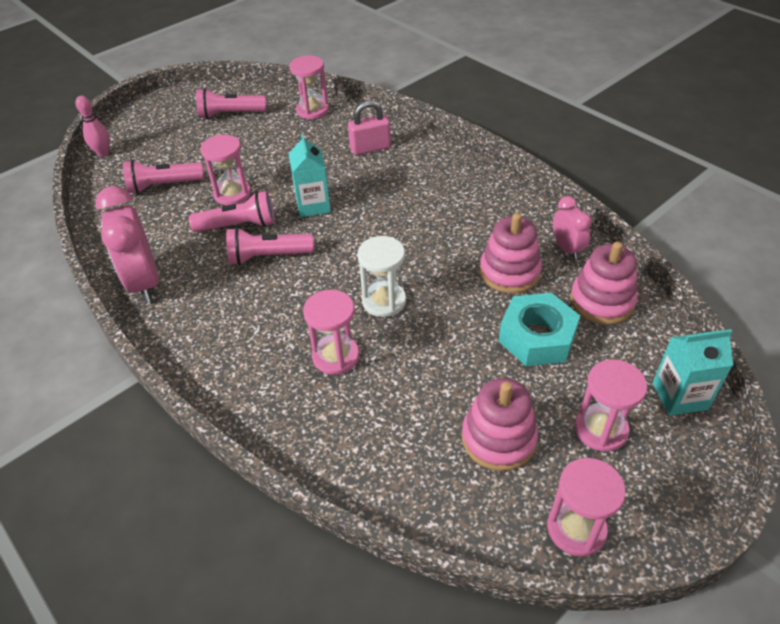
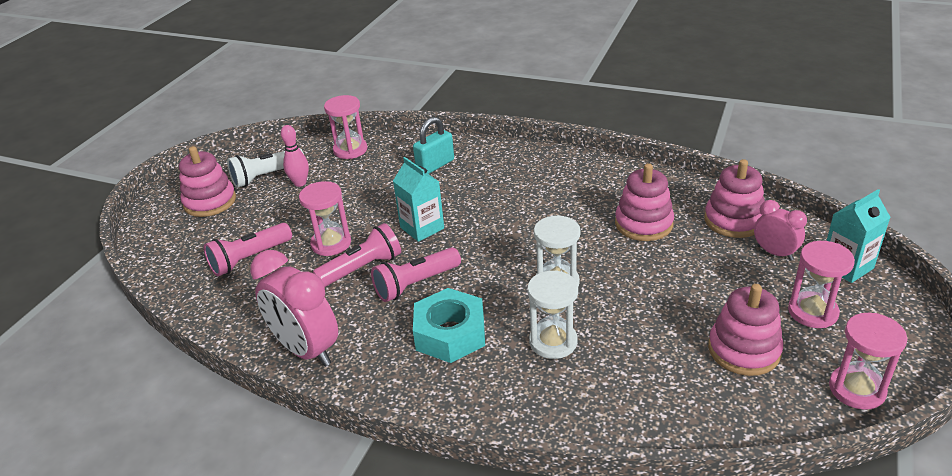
camera: 25 degrees left, 10 degrees down
(103, 153) = (150, 250): pink bowling pin -> pink bowling pin (300, 183)
(173, 124) = (210, 202): none -> pink stacking toy
(230, 114) = (266, 176): pink flashlight -> white flashlight
(335, 356) = (553, 342): pink hourglass -> white hourglass
(370, 148) = (435, 165): pink padlock -> turquoise padlock
(537, 337) = (707, 264): turquoise nut -> turquoise nut (450, 334)
(567, 249) = (674, 191): pink clock -> pink clock (775, 253)

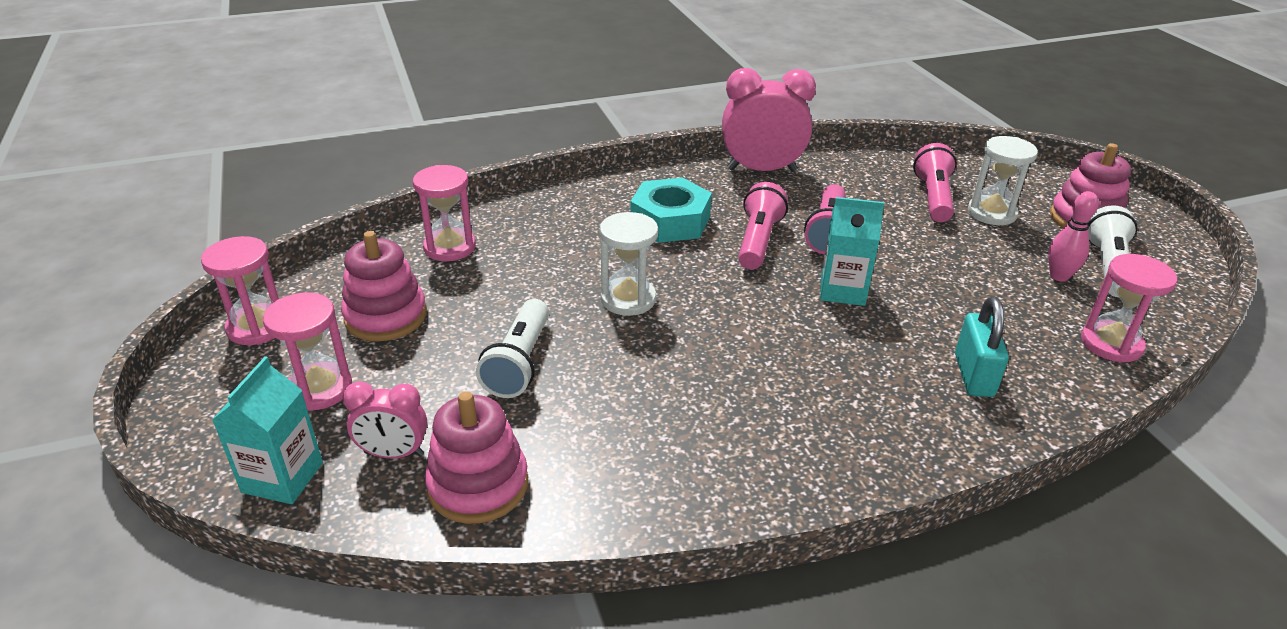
camera: 135 degrees right, 0 degrees up
(331, 243) = (896, 238): pink hourglass -> pink hourglass (450, 247)
(553, 342) = (575, 251): white hourglass -> white hourglass (991, 213)
(643, 224) = (600, 417): pink stacking toy -> none
(666, 272) = (519, 363): none -> white flashlight

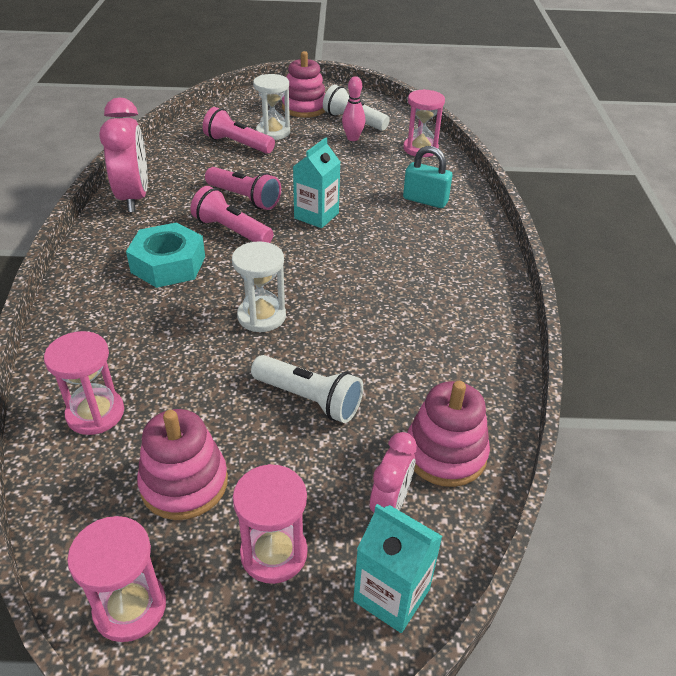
camera: 70 degrees left, 5 degrees up
(761, 170) = (134, 198): pink clock -> pink clock turned 150 degrees clockwise

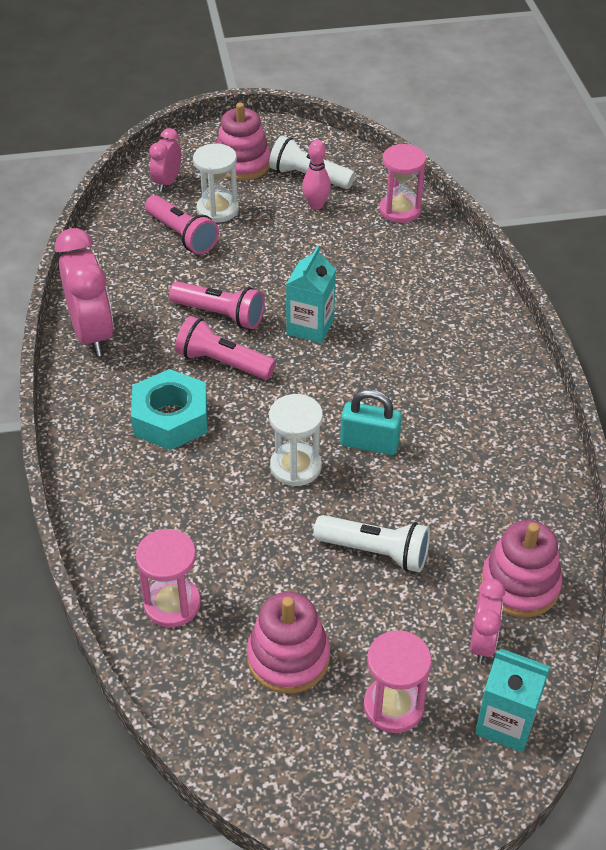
camera: 10 degrees left, 5 degrees up
(130, 607) = (286, 775): pink hourglass -> none
(237, 144) = (182, 235): pink flashlight -> pink flashlight turned 150 degrees counterclockwise
(241, 112) = (167, 182): none -> pink clock
(425, 200) = (425, 286): turquoise padlock -> turquoise padlock (369, 443)

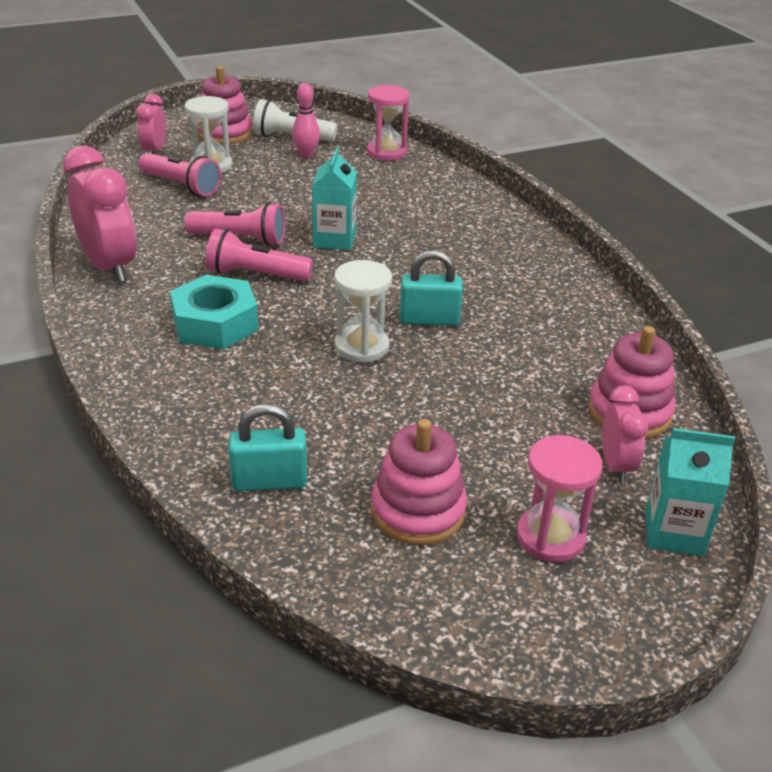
camera: 15 degrees left, 10 degrees down
(172, 604) = (269, 481): pink hourglass -> turquoise padlock
(375, 552) = (472, 405): white flashlight -> none

